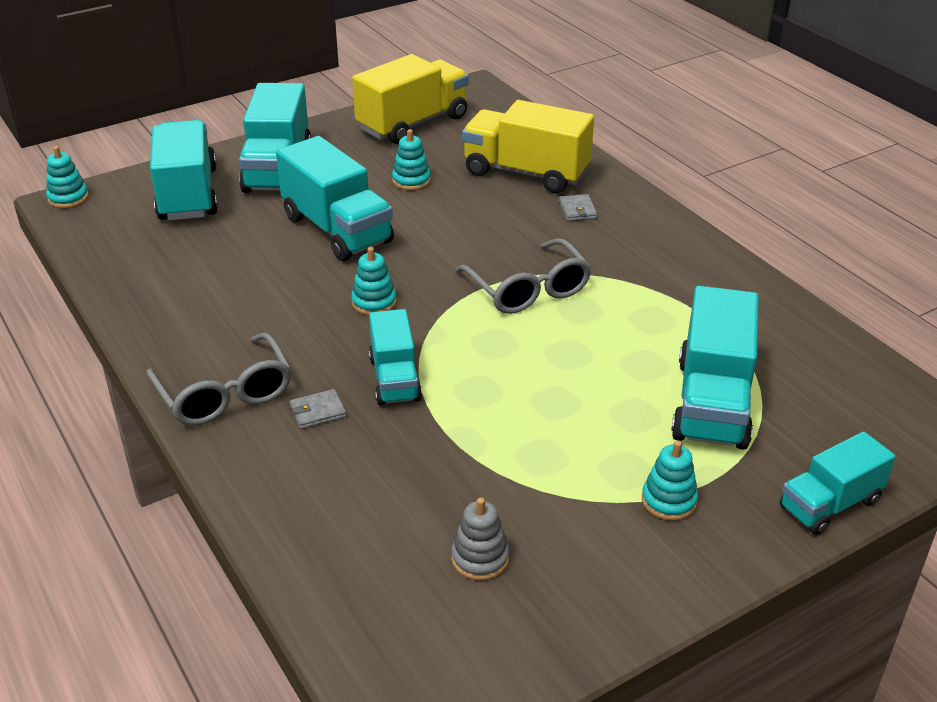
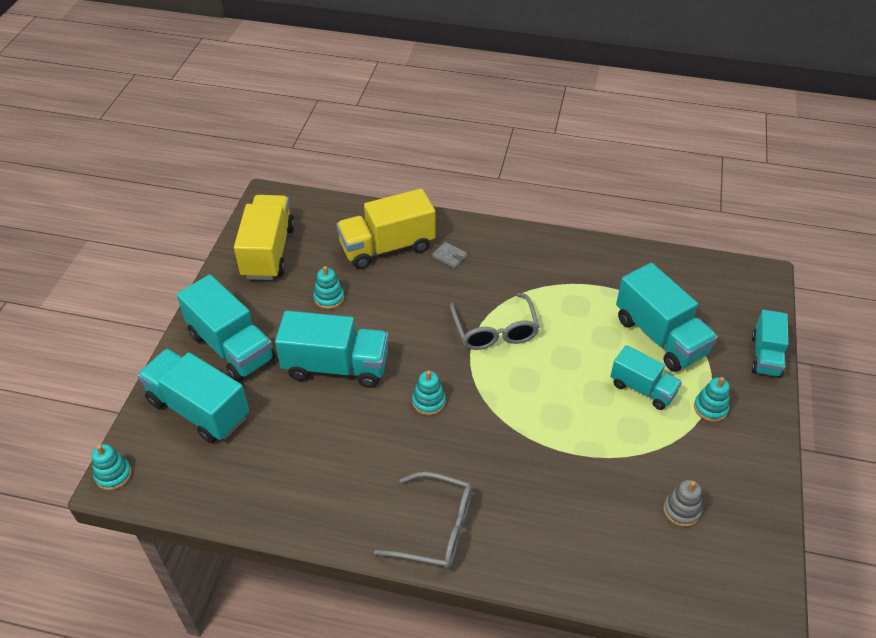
camera: 45 degrees left, 10 degrees up
(318, 411) = (499, 496): grey wallet -> none
(395, 379) = (508, 442): turquoise truck -> turquoise truck (642, 389)
(528, 289) = (495, 330): grey glasses -> grey glasses turned 60 degrees clockwise

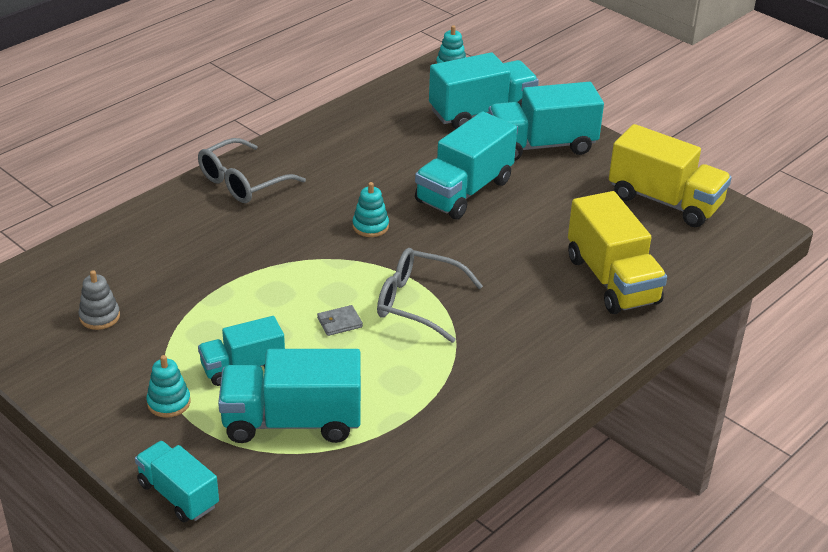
camera: 120 degrees right, 10 degrees down
(329, 298) = (561, 216): turquoise stacking toy -> none
(387, 247) = (612, 280): yellow truck -> yellow truck turned 150 degrees clockwise
(449, 256) = (560, 319): grey wallet -> grey wallet (339, 322)

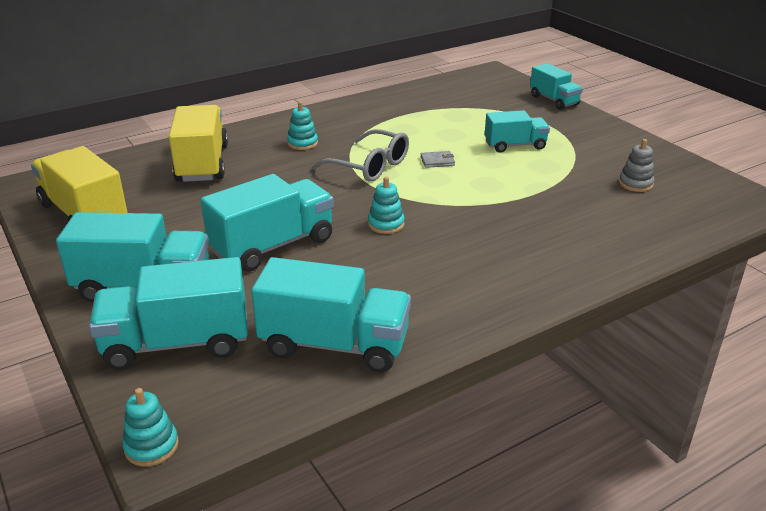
camera: 165 degrees left, 5 degrees down
(169, 402) = (567, 134): turquoise stacking toy -> turquoise stacking toy (302, 143)
(243, 182) = (513, 284): grey glasses -> none
(292, 421) = (482, 119): turquoise truck -> turquoise truck (334, 344)

